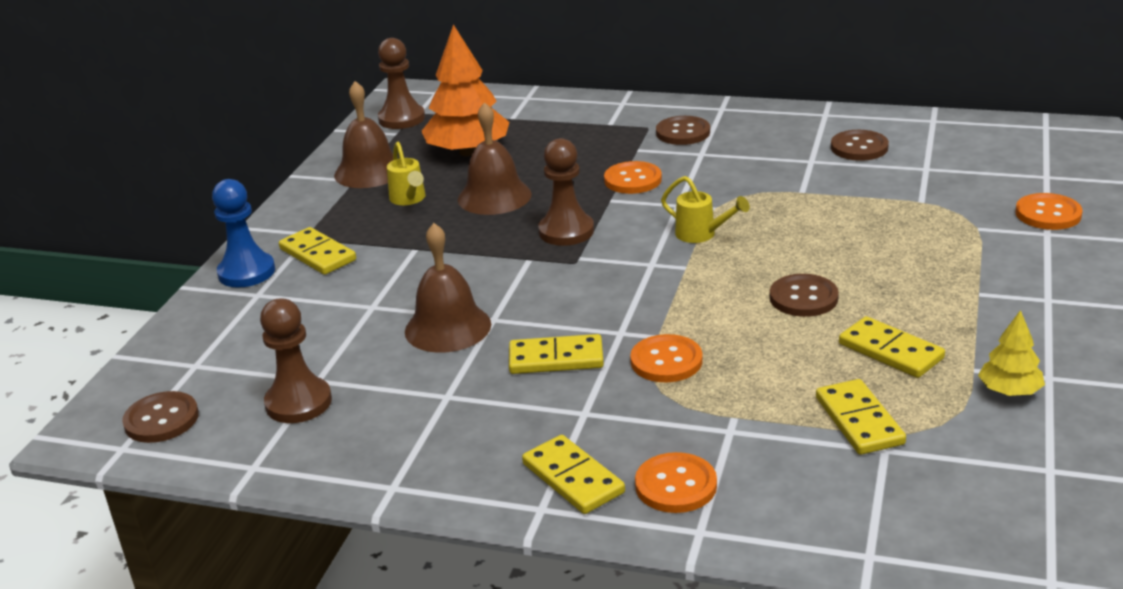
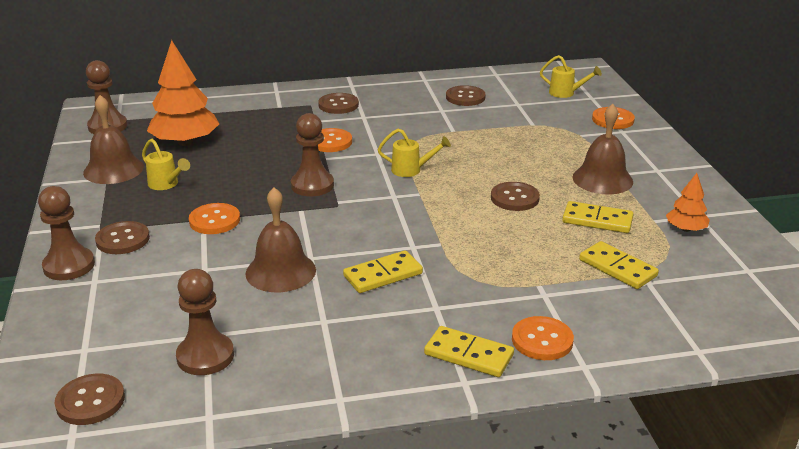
camera: 30 degrees left, 0 degrees up
(246, 272) = (69, 266): blue pawn -> brown pawn
(318, 254) = (123, 239): yellow domino -> brown button
(494, 196) = (235, 171): brown bell -> brown bell (602, 179)
(666, 361) = (462, 259): orange button -> orange button (214, 220)
(1009, 391) = (685, 229): yellow tree -> orange tree
(1012, 164) = (566, 93): none -> yellow watering can

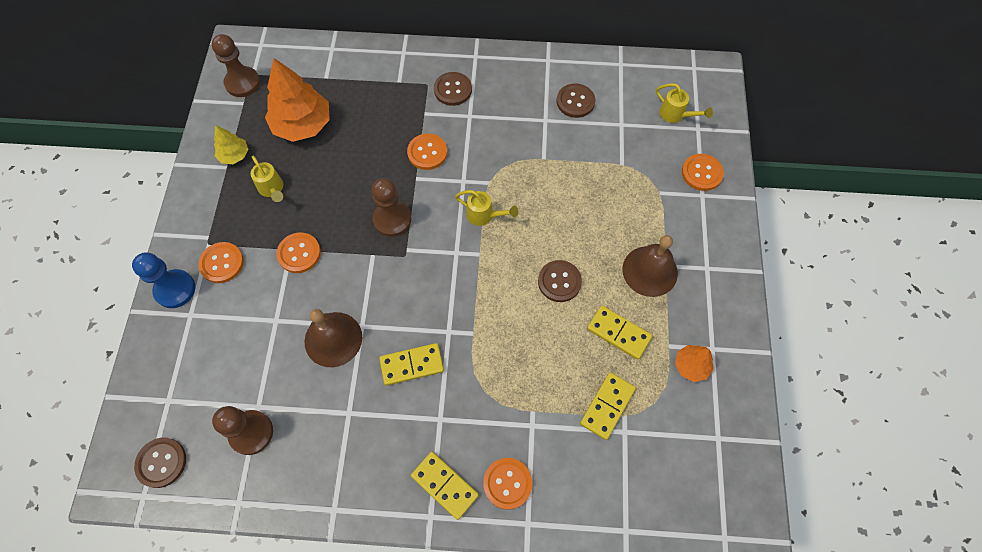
camera: 15 degrees right, 35 degrees up
(69, 266) = (175, 289): brown pawn -> blue pawn
(113, 169) = (234, 155): brown bell -> yellow tree
(123, 239) = (222, 263): brown button -> orange button
(617, 268) = (607, 406): yellow domino -> yellow domino turned 60 degrees clockwise

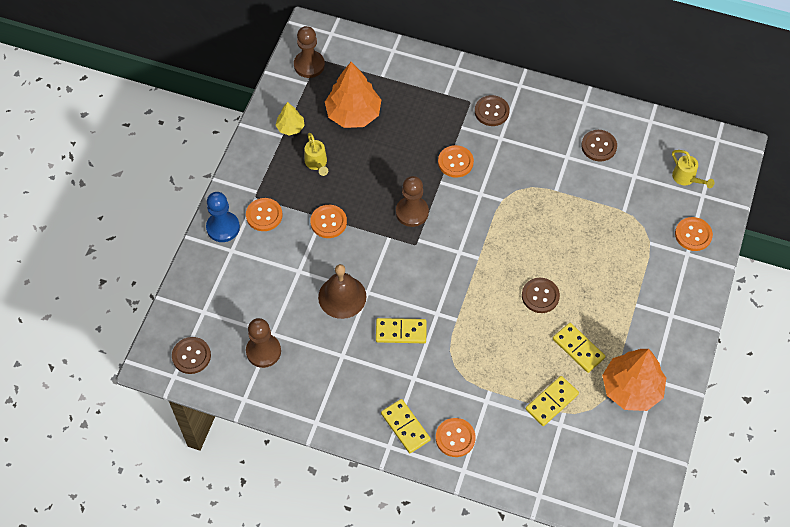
camera: 15 degrees right, 5 degrees down
(484, 216) = (491, 227): yellow watering can -> none
(650, 271) = (620, 305): brown bell -> none
(691, 366) = (631, 388): orange tree -> orange tree, size x1.95

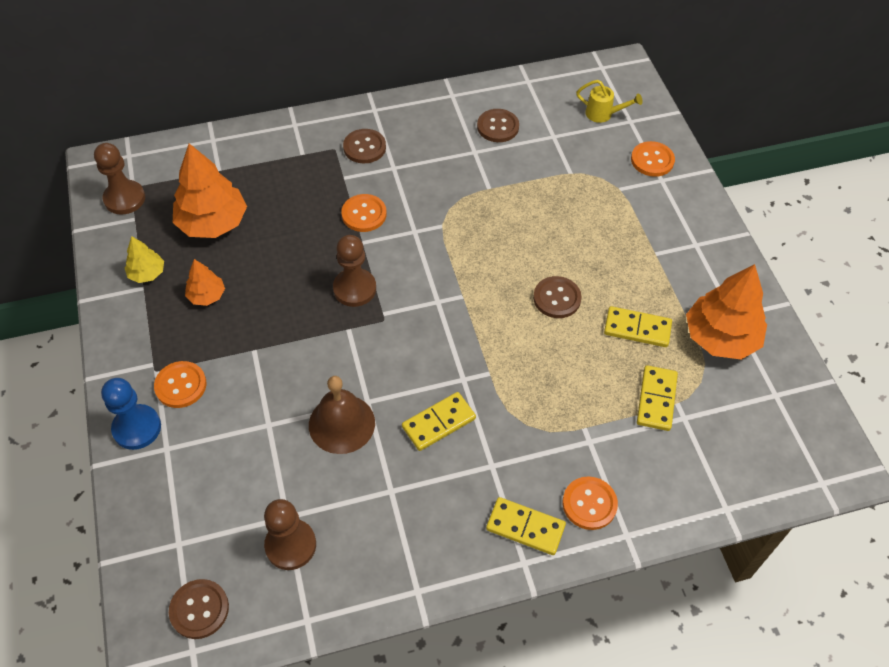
camera: 35 degrees left, 5 degrees down
(317, 164) = (207, 295): yellow watering can -> orange tree
(328, 222) = (265, 350): orange button -> none

